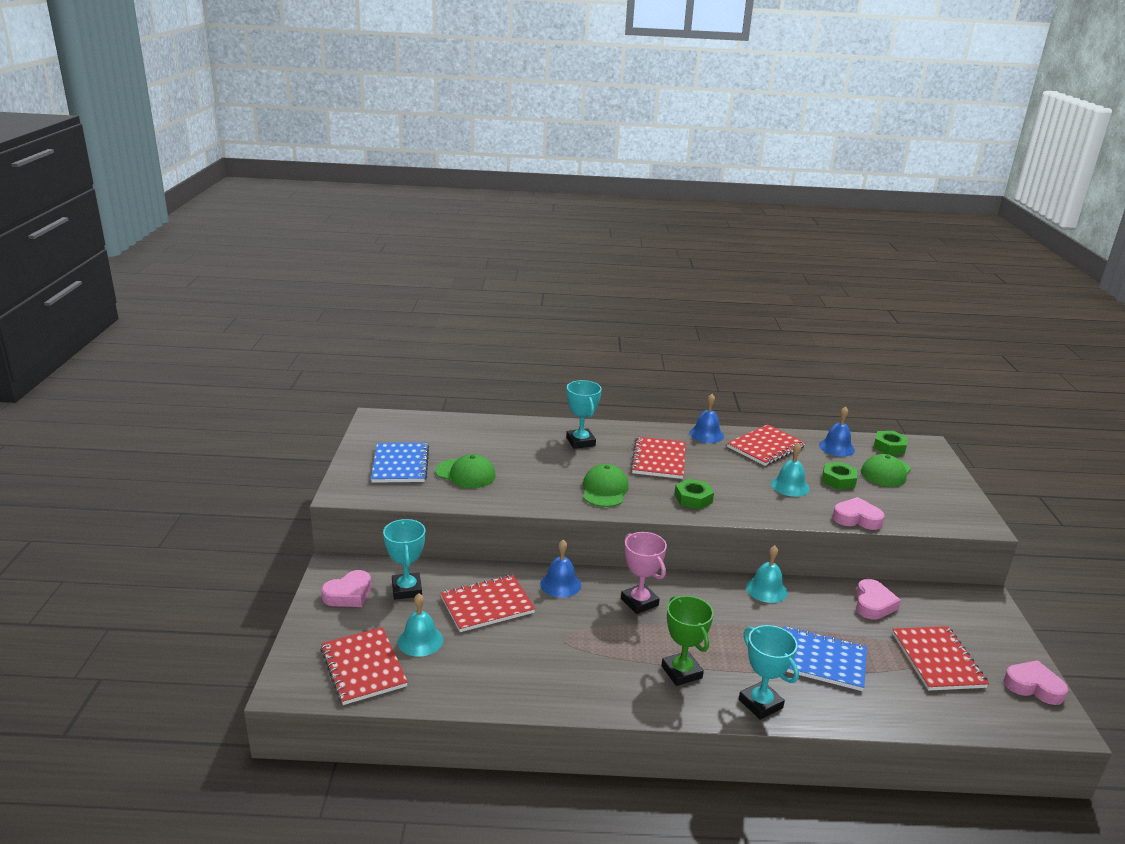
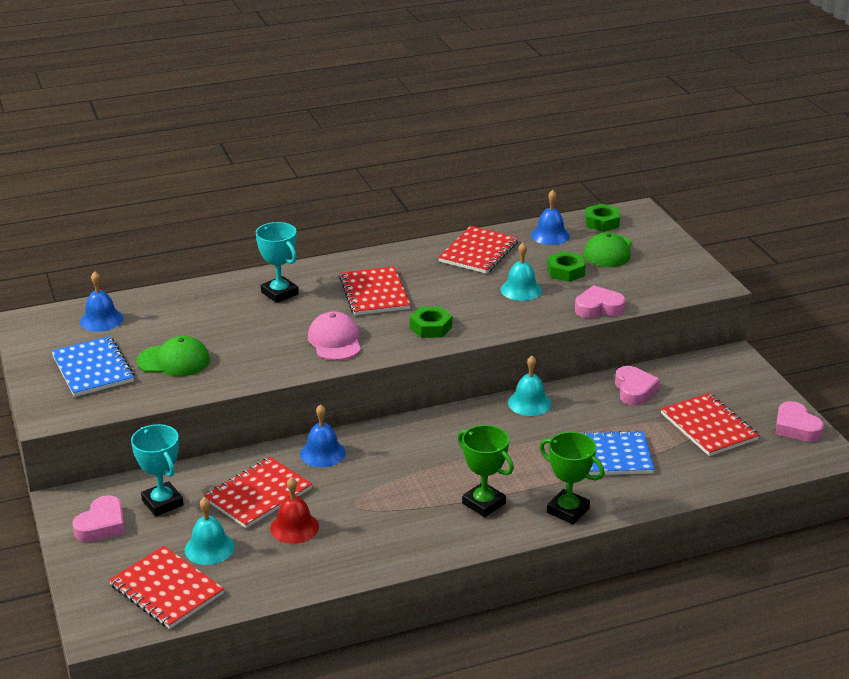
camera: 20 degrees left, 5 degrees up
(501, 643) = (294, 527): none -> red bell
(604, 490) = (335, 341): green cap -> pink cap
(639, 602) = (411, 449): pink trophy -> none
(706, 434) = (410, 252): blue bell -> blue bell (101, 320)
(760, 704) = (568, 510): turquoise trophy -> green trophy
(1033, 686) = (796, 427): pink heart -> pink heart turned 120 degrees counterclockwise

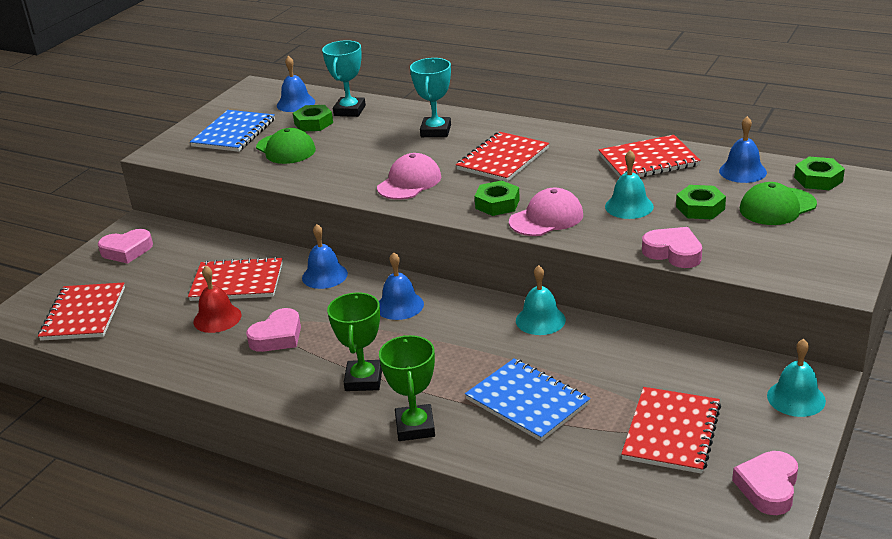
camera: 50 degrees right, 0 degrees up
(155, 329) = (313, 123): none -> green nut
(162, 503) = (179, 255): turquoise trophy -> turquoise trophy (349, 110)
(209, 548) = (150, 301): turquoise bell -> turquoise bell (796, 398)
(419, 443) = (399, 305): none -> blue bell
(482, 322) = (546, 218): none -> pink cap
(634, 390) = (655, 359): pink heart -> pink heart (277, 336)

